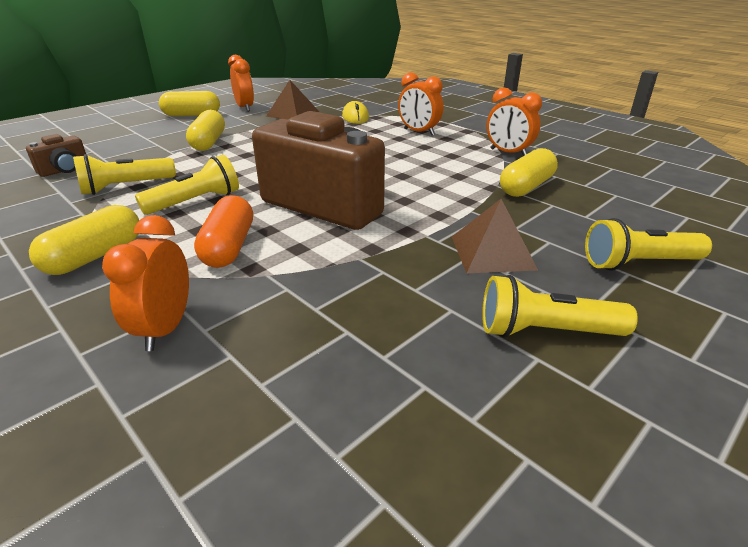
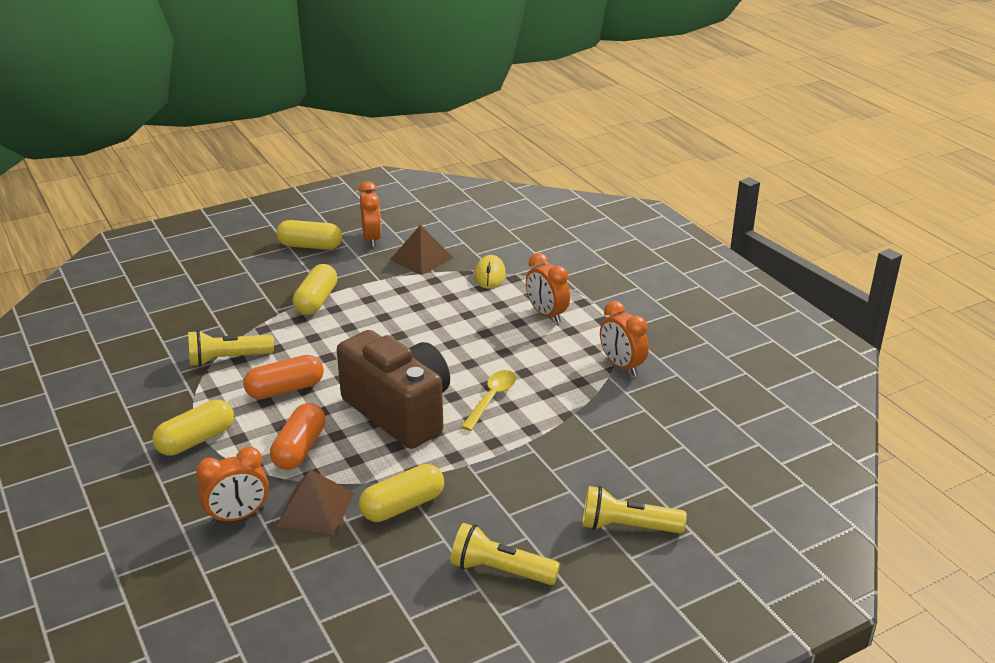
camera: 15 degrees right, 0 degrees up
(65, 170) = (176, 326): brown camera -> none
(165, 328) = (238, 516): orange clock -> orange clock turned 135 degrees counterclockwise
(196, 202) = (285, 389): yellow flashlight -> orange capsule
(413, 184) = (491, 399): none -> yellow spoon
(492, 252) = (511, 493): brown pyramid -> brown pyramid (315, 509)
(526, 187) = (601, 420): yellow capsule -> yellow capsule (402, 506)

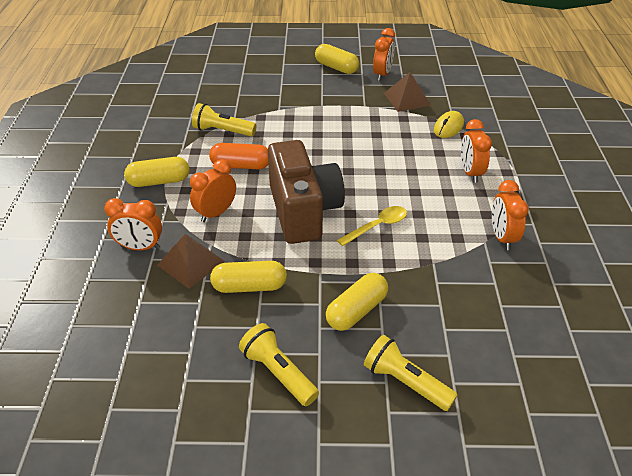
camera: 30 degrees right, 10 degrees up
(299, 449) = (216, 213): orange capsule -> orange clock
(316, 301) = (310, 108): yellow capsule -> yellow capsule (356, 311)

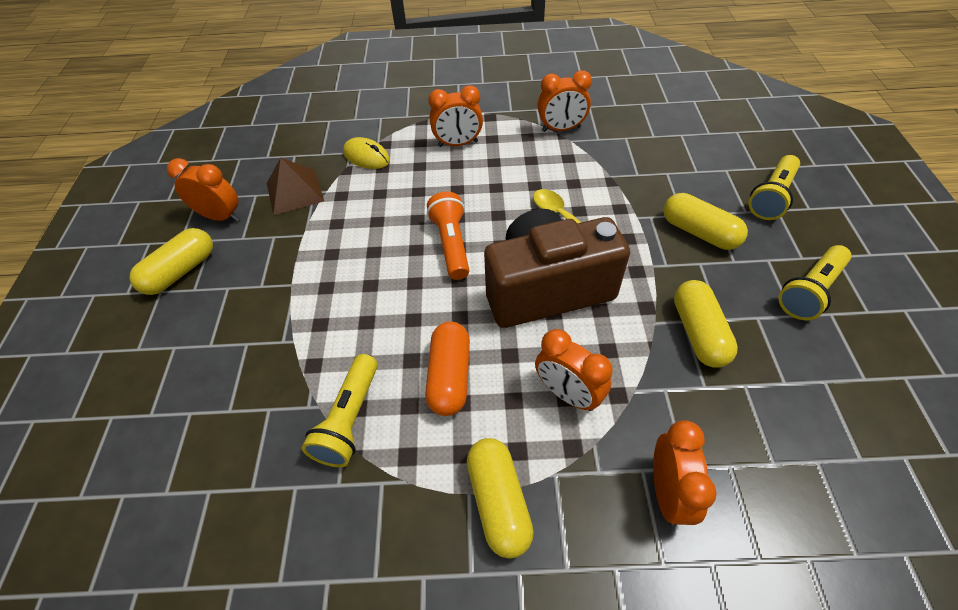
camera: 90 degrees left, 10 degrees up
(191, 263) = (679, 409): brown pyramid -> none
(351, 168) = (451, 244): none -> orange flashlight

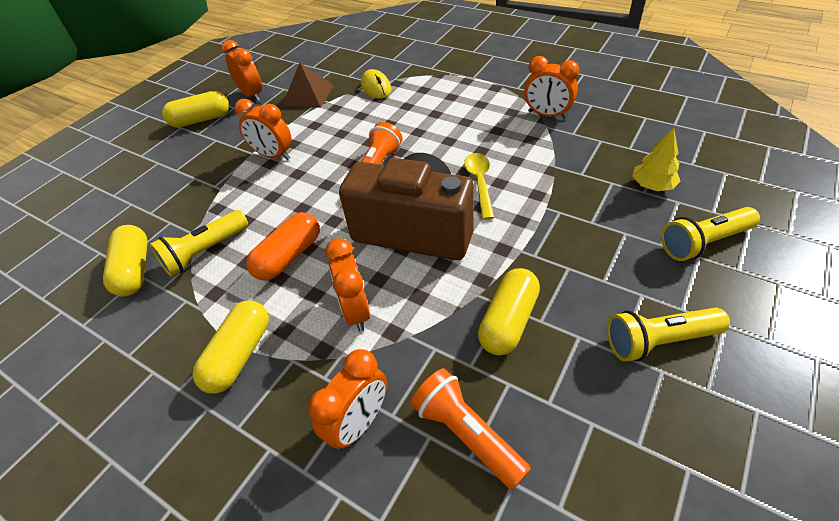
camera: 35 degrees right, 5 degrees down
(458, 144) = (450, 99): orange clock -> orange clock (273, 156)
(698, 164) = (652, 186): none -> yellow tree
(699, 232) = (593, 242): yellow capsule -> yellow capsule (135, 270)
(753, 445) = (466, 433): none -> orange flashlight

